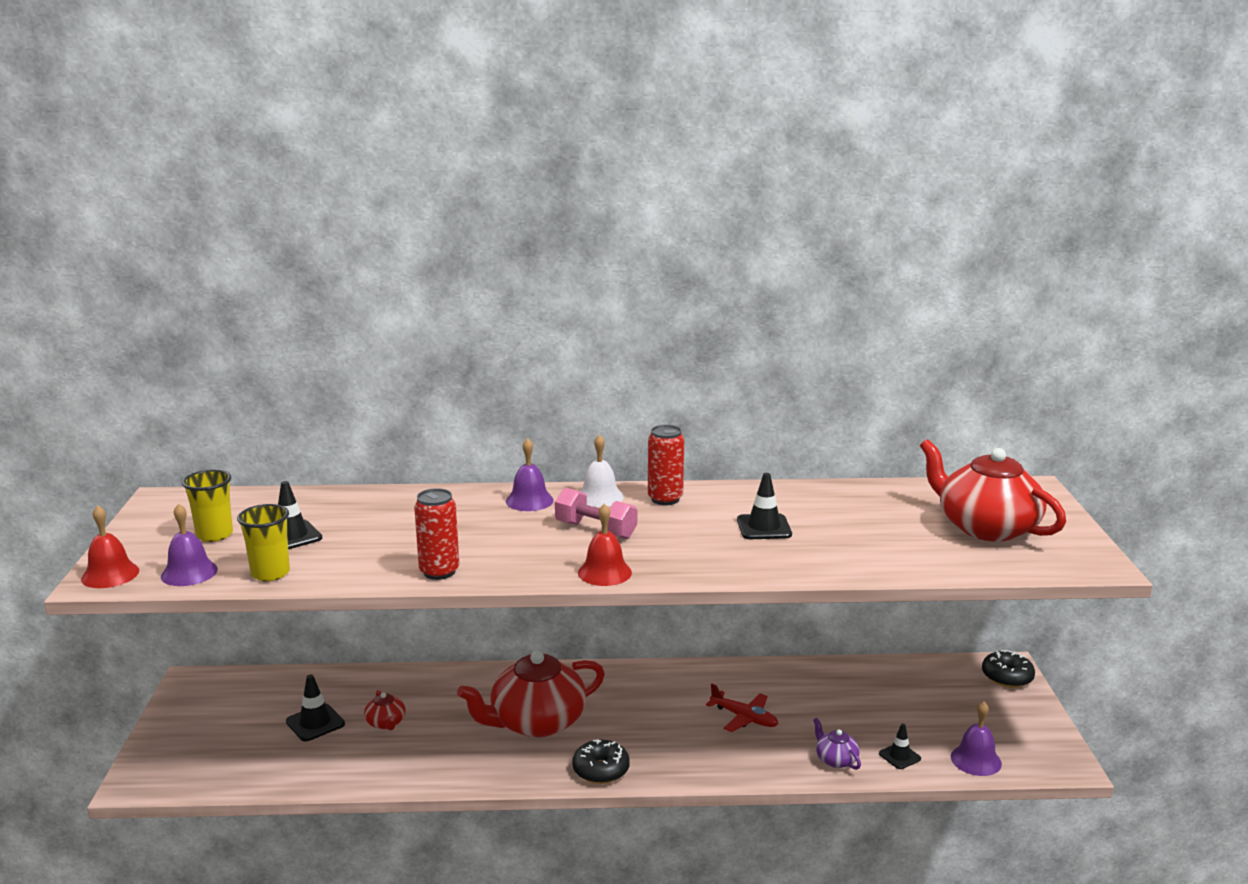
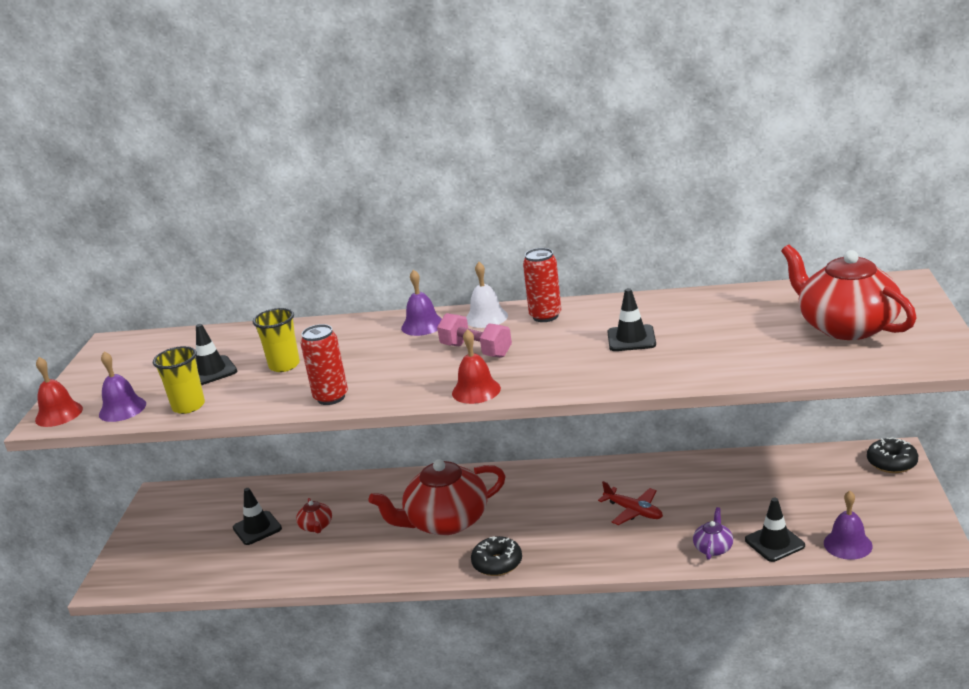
camera: 10 degrees right, 5 degrees up
(214, 534) = (148, 373): yellow cup -> yellow cup (284, 365)
(835, 760) = (713, 548): purple teapot -> purple teapot turned 45 degrees clockwise
(899, 756) = (774, 543): black traffic cone -> black traffic cone, size x1.52

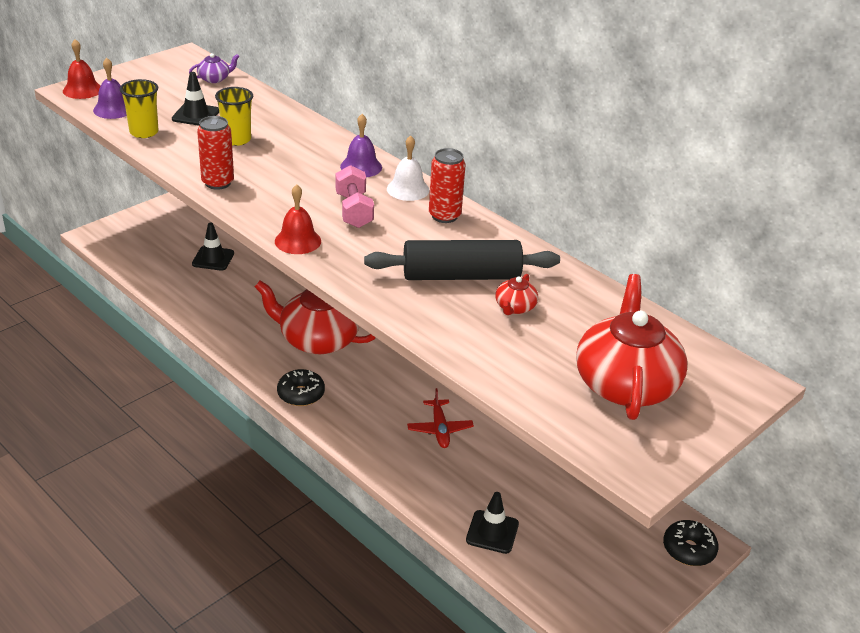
camera: 35 degrees right, 10 degrees up
(316, 526) = (244, 283): red teapot -> red teapot (515, 307)
(631, 339) = (461, 276): black traffic cone -> black rolling pin
(713, 548) = (446, 499): purple teapot -> purple teapot (214, 79)
(847, 544) = (540, 578): purple bell -> none

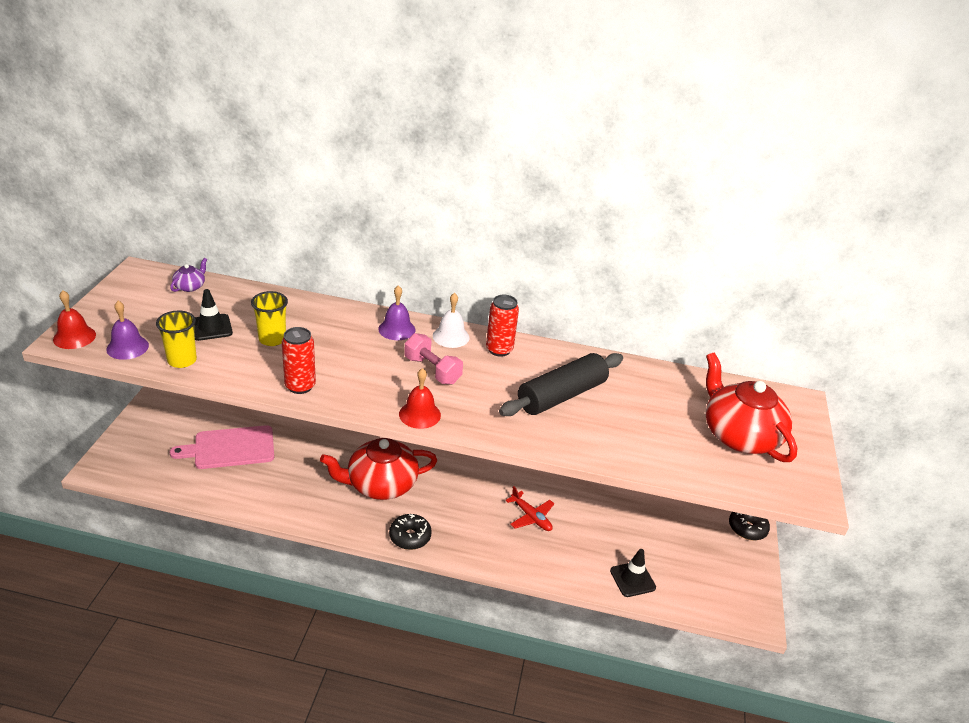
camera: 35 degrees left, 0 degrees up
(213, 259) = (230, 448): black traffic cone -> pink cutting board
(515, 307) = (620, 406): red teapot -> none

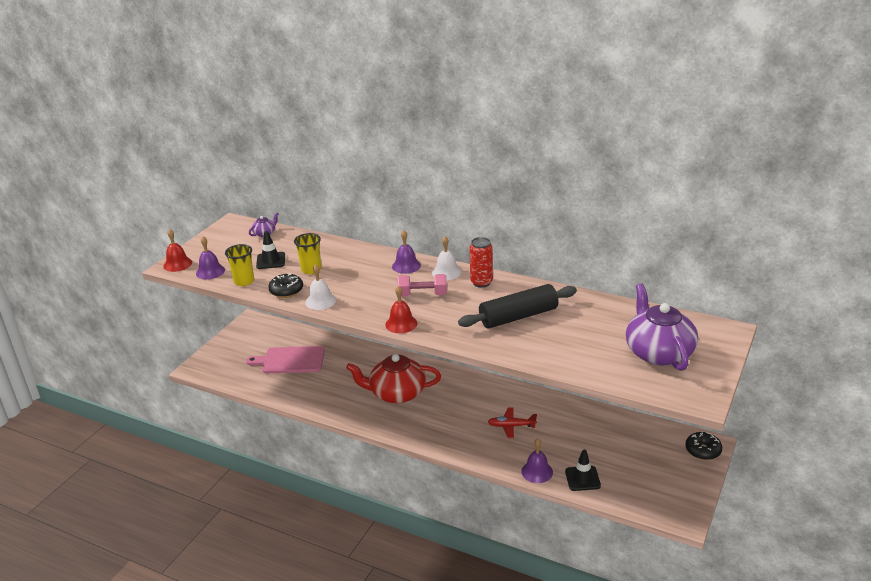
camera: 20 degrees right, 5 degrees down
(300, 386) = (320, 301): red can -> white bell
(410, 537) = (408, 431): black donut -> black donut (286, 291)
(432, 370) = (422, 295): pink dumbbell -> pink dumbbell turned 60 degrees counterclockwise
(531, 517) = (511, 426): red plane -> red plane turned 120 degrees clockwise
(579, 576) = (537, 471): none -> purple bell
(739, 435) = (658, 352): red teapot -> purple teapot

